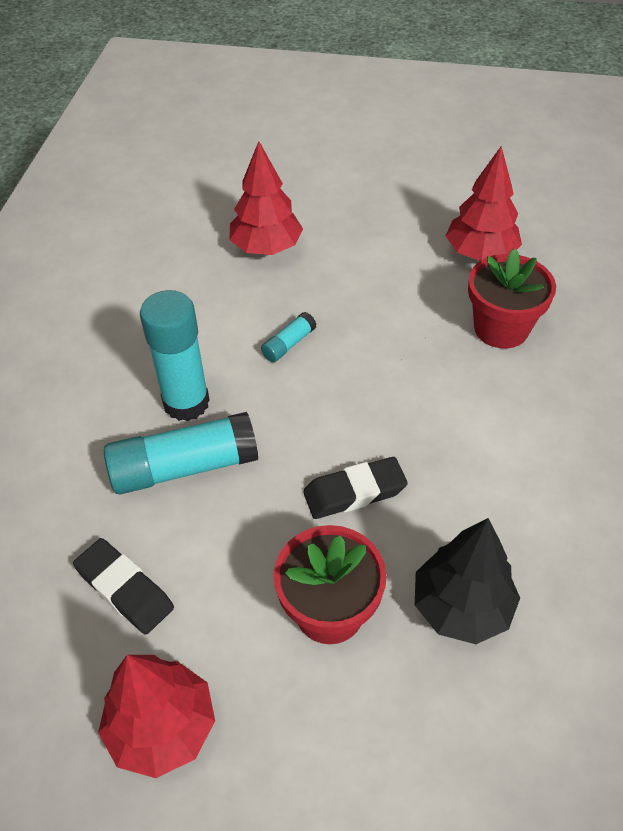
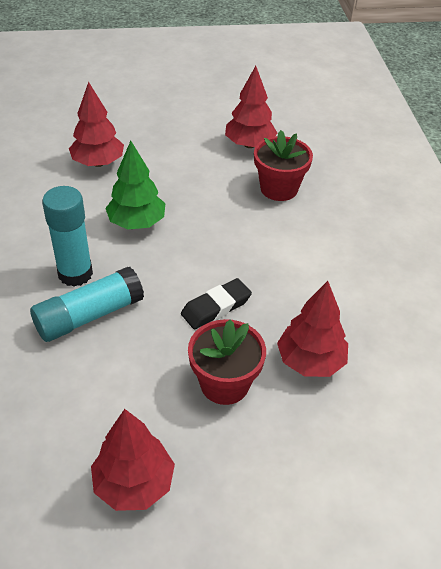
camera: 20 degrees left, 5 degrees down
(125, 589) = (74, 403): black eraser -> none
(288, 344) = (137, 223): turquoise glue stick -> green tree
(461, 607) = (310, 361): black tree -> red tree

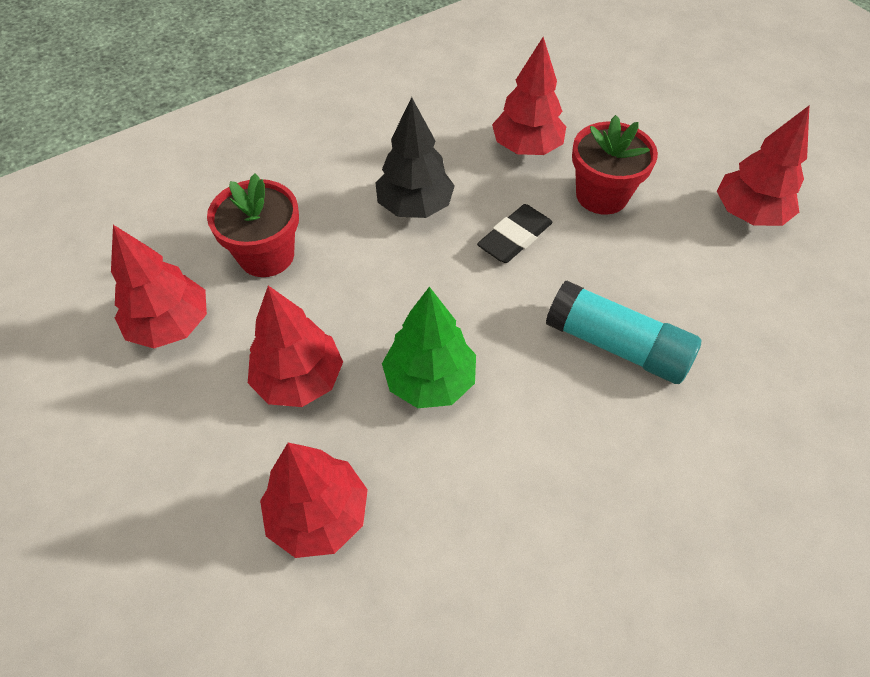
camera: 115 degrees left, 10 degrees up
(75, 274) = (568, 398): turquoise glue stick -> none
(178, 177) = (299, 379): none -> red tree
(216, 307) = (514, 238): black eraser -> black eraser turned 75 degrees counterclockwise
(281, 267) = (415, 206): none -> black tree

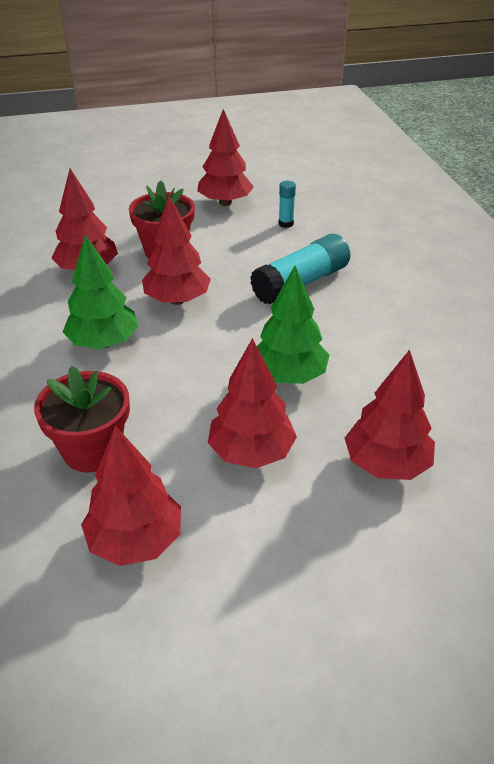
camera: 70 degrees left, 15 degrees down
(415, 206) = (104, 342): black tree -> green tree
(514, 238) = (177, 300): black eraser -> red tree
(745, 292) = (286, 224): none -> turquoise glue stick

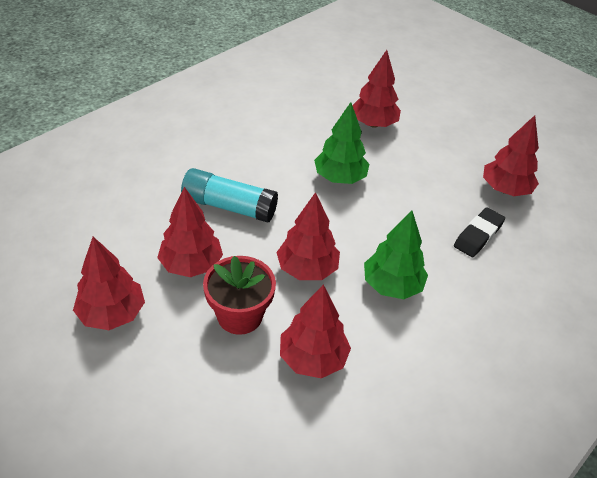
camera: 125 degrees left, 5 degrees up
(92, 450) = (478, 235): red flower pot -> black eraser
(251, 452) = (413, 171): red tree -> red tree (191, 264)
(286, 224) = (134, 249): turquoise glue stick -> none

